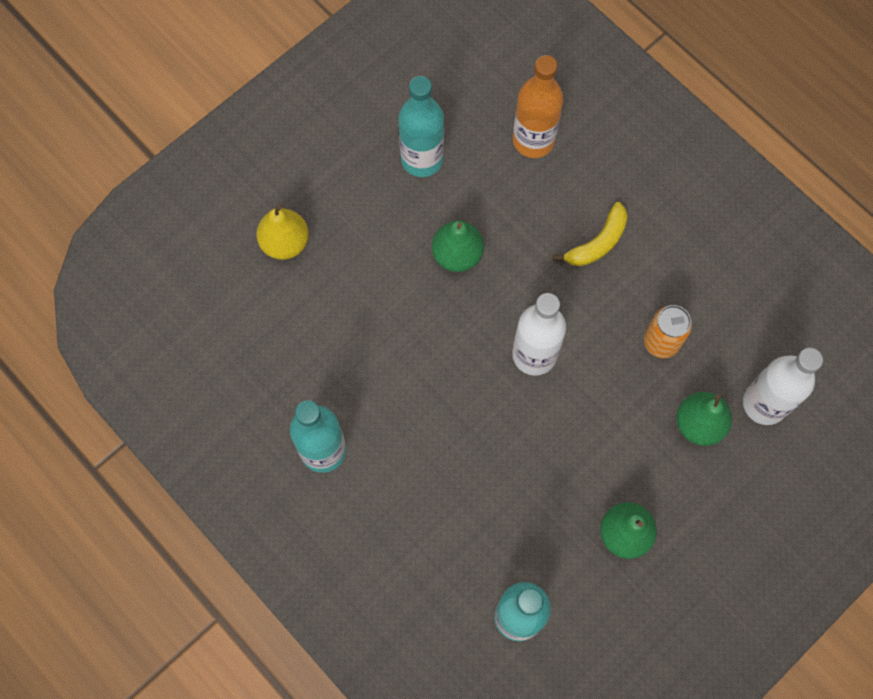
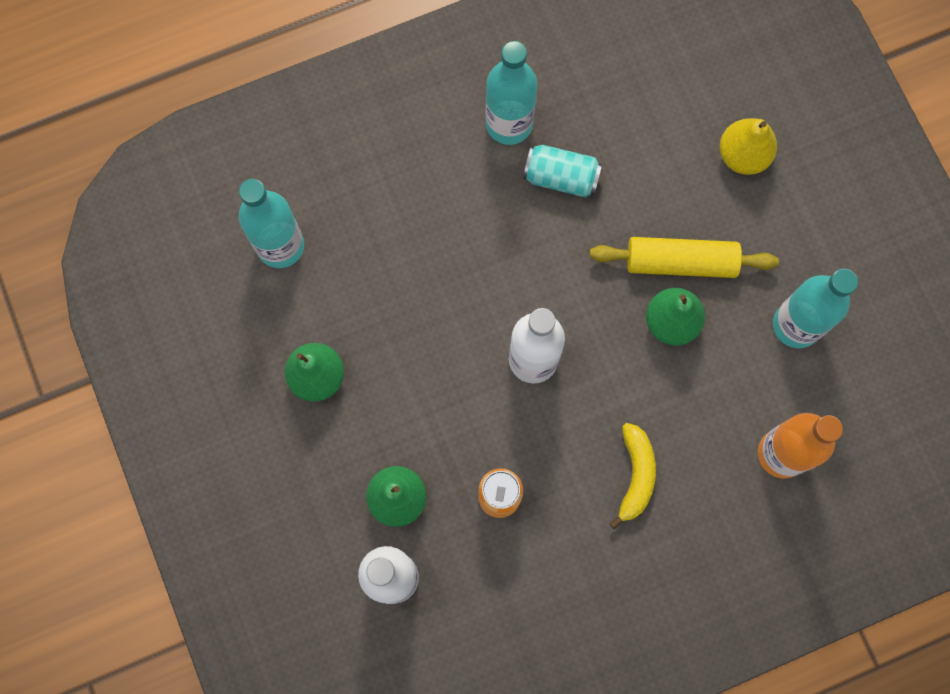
camera: 110 degrees right, 5 degrees up
(359, 387) = (561, 177): none -> turquoise can
(401, 263) = (680, 262): none -> yellow rolling pin
(597, 243) = (635, 475): yellow banana -> yellow banana turned 150 degrees counterclockwise

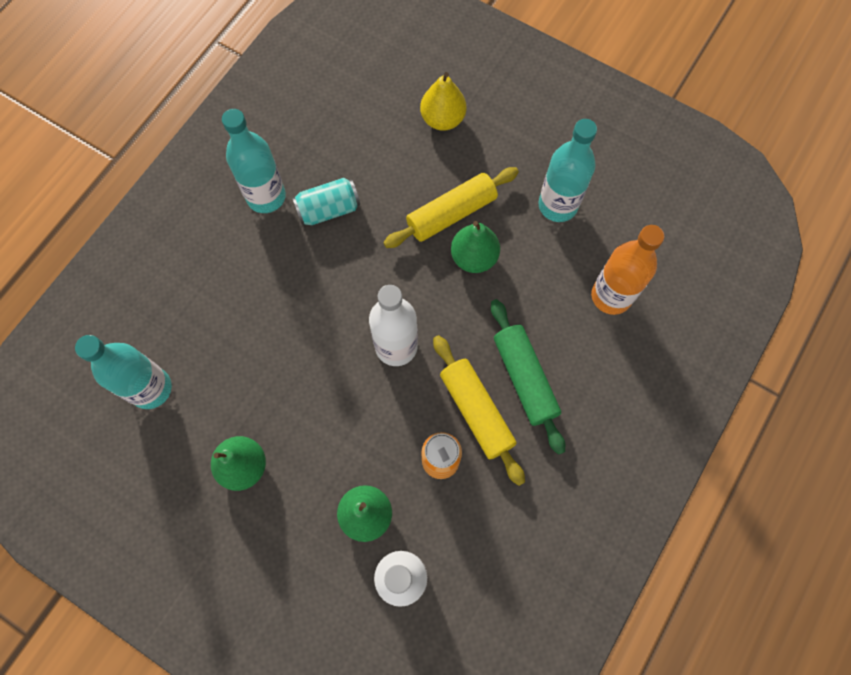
camera: 35 degrees left, 5 degrees down
(566, 475) = (476, 411): none -> yellow rolling pin
(635, 475) = (525, 378): yellow banana -> green rolling pin

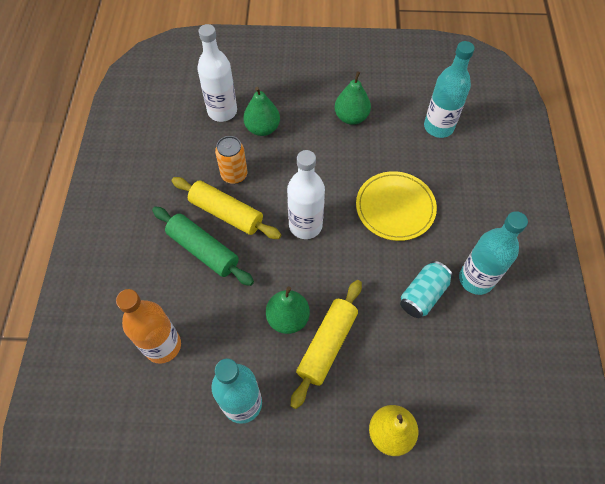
camera: 150 degrees right, 10 degrees down
(284, 313) = (395, 207): none -> yellow plate

